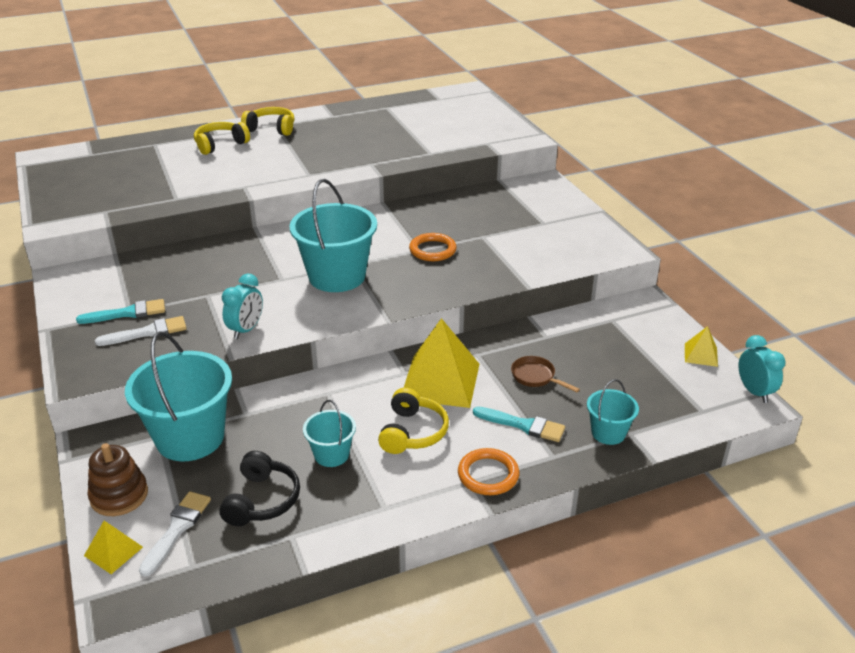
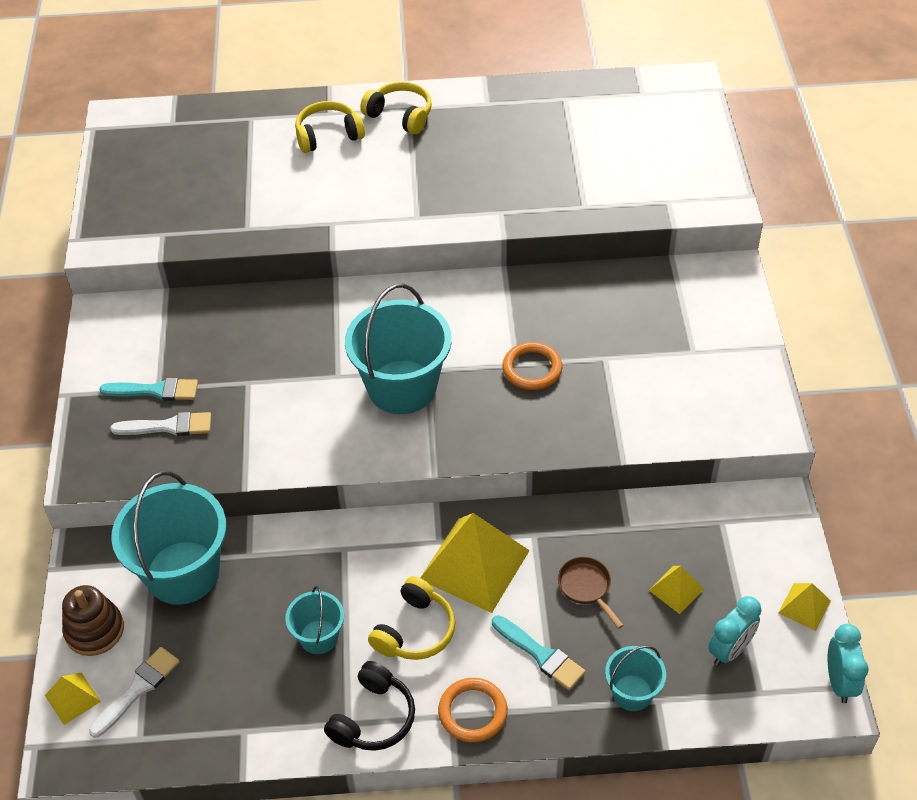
camera: 20 degrees right, 15 degrees up
(246, 330) = (273, 449): turquoise clock -> turquoise clock (730, 650)
(262, 500) = (229, 677): black headphones -> black headphones (373, 718)
(603, 364) = (676, 589): none -> yellow pyramid

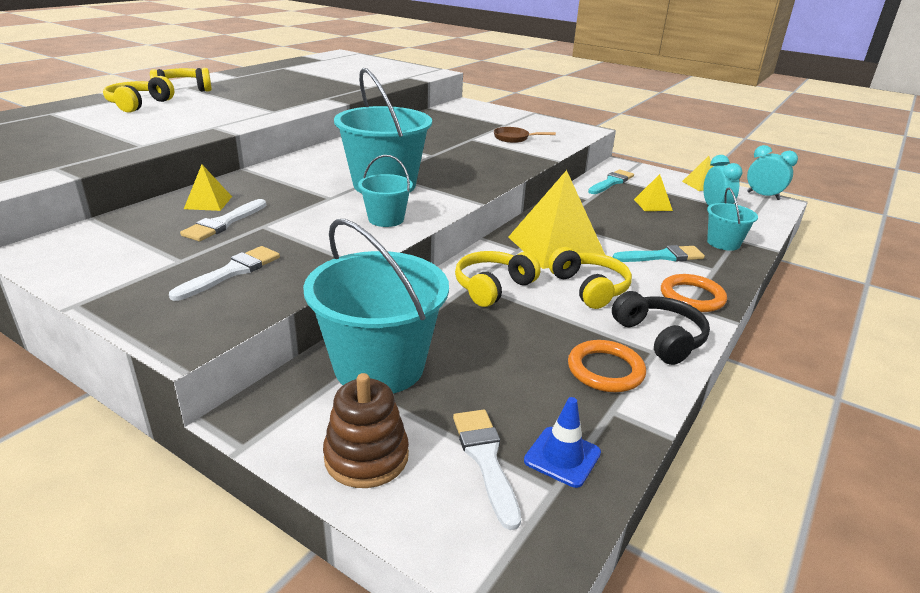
camera: 55 degrees left, 20 degrees down
(72, 698) = (439, 521): yellow pyramid -> yellow pyramid (208, 202)
(155, 391) = (180, 262): turquoise brush -> turquoise brush (611, 182)
(171, 727) = (562, 457): none -> blue traffic cone
(229, 359) = (223, 223): none -> white brush
(318, 637) = (546, 328): turquoise bucket -> turquoise bucket (386, 219)
(351, 566) = (493, 287): none -> yellow headphones
(532, 369) = (444, 153): orange ring -> orange ring (605, 370)
(586, 588) = (621, 224): brown pan -> brown pan (514, 138)

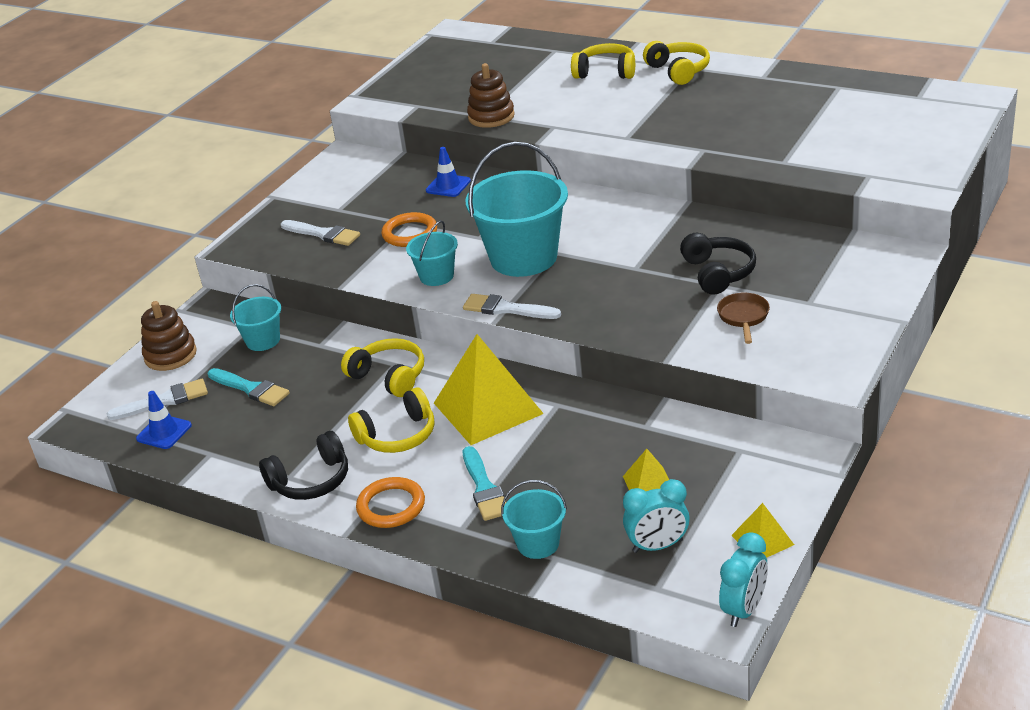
camera: 90 degrees right, 5 degrees up
(150, 143) = (491, 117): none -> brown stacking toy
(208, 202) = (448, 186): yellow pyramid -> blue traffic cone
(223, 223) = (407, 205): white brush -> white brush (506, 309)
(379, 366) = (263, 340): turquoise bucket -> turquoise bucket, size x0.51
(456, 137) = (718, 273): none -> black headphones
(605, 370) = (261, 449): orange ring -> orange ring (410, 233)
(611, 182) = (723, 445): turquoise brush -> turquoise brush (251, 389)

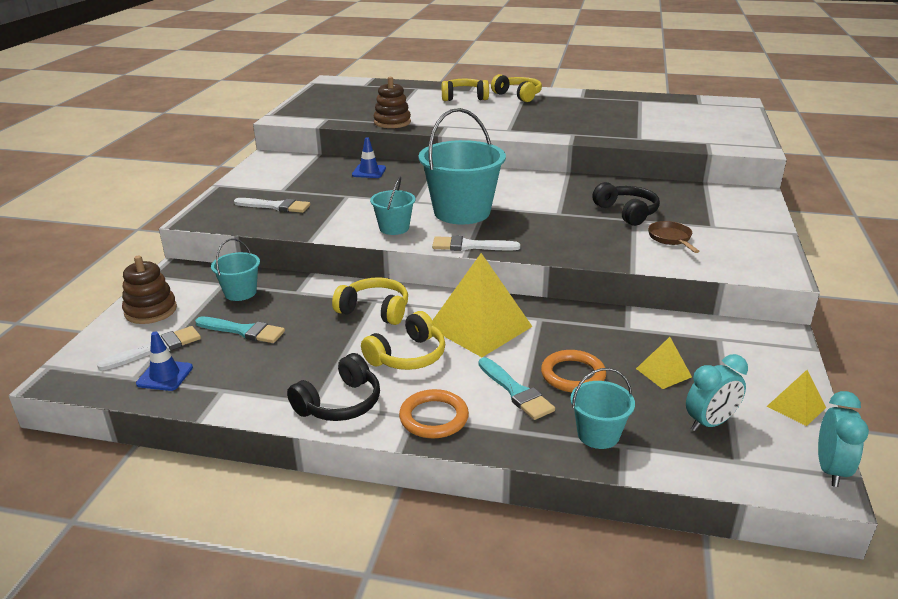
camera: 20 degrees left, 5 degrees down
(410, 233) = (353, 202): orange ring -> orange ring (573, 375)

